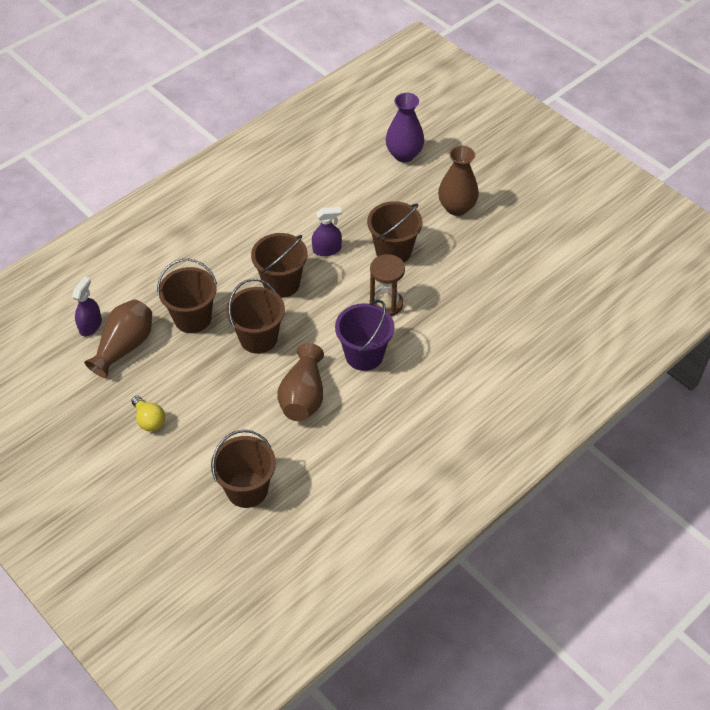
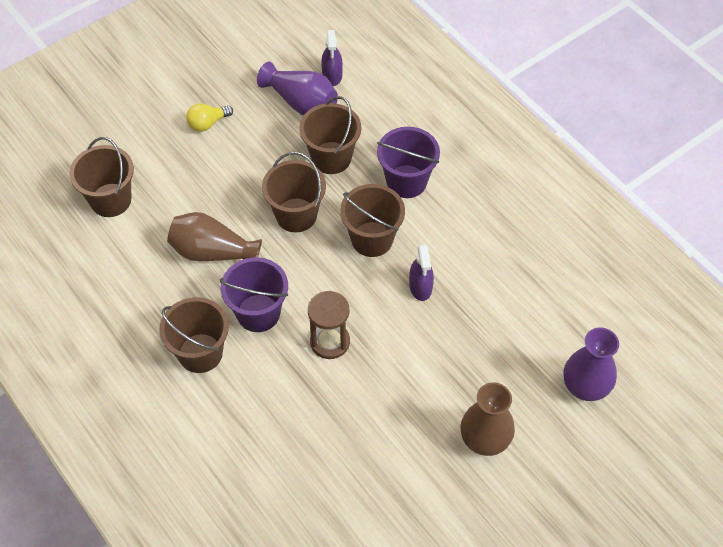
camera: 95 degrees right, 5 degrees up
(90, 325) = (332, 75): purple spray bottle -> purple spray bottle turned 60 degrees clockwise
(124, 347) = (301, 102): brown vase -> purple vase
(218, 264) = (406, 181): none -> purple bucket
(393, 251) = (412, 357): brown bucket -> brown bucket (200, 353)

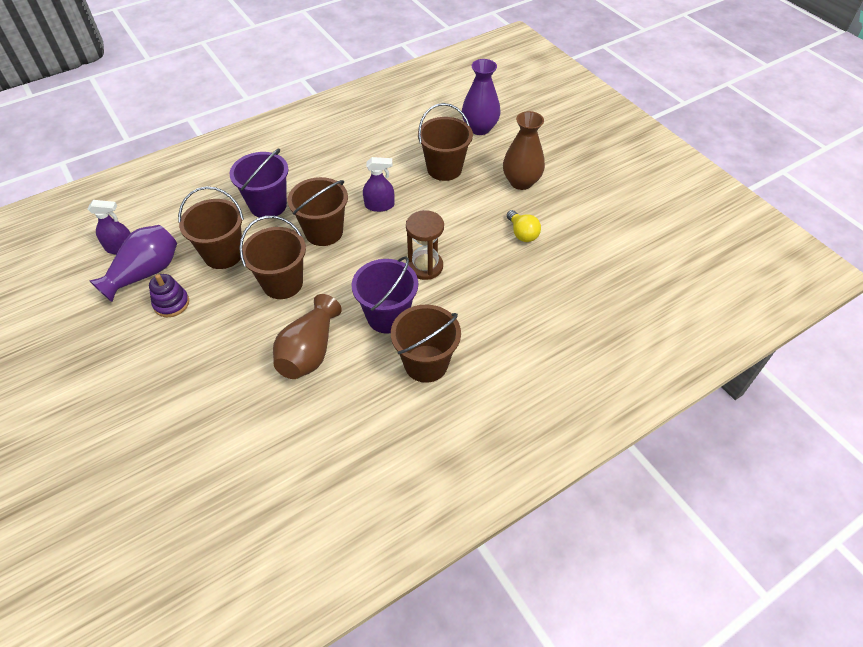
camera: 85 degrees left, 5 degrees down
(111, 200) = (213, 449): brown bucket -> brown bucket (444, 169)
(207, 123) = (139, 353): yellow light bulb -> yellow light bulb (522, 233)
(265, 132) = (171, 303): none -> purple stacking toy

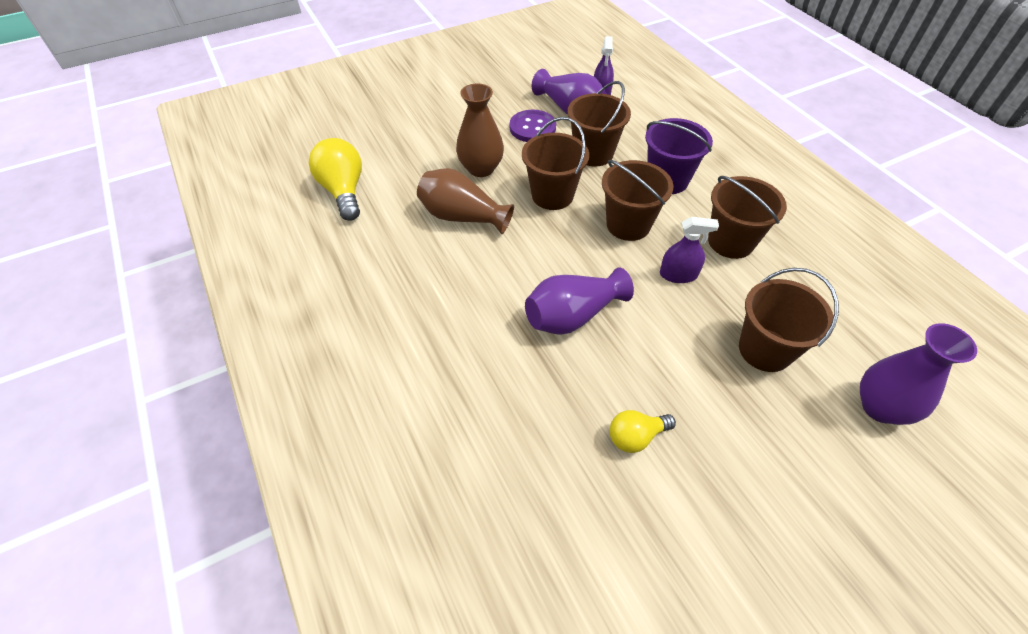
camera: 95 degrees right, 0 degrees up
(171, 303) = (532, 128): purple stacking toy -> purple button
(261, 473) = (343, 191): none -> yellow light bulb
(379, 205) = (678, 274): purple spray bottle -> purple spray bottle turned 90 degrees counterclockwise
(387, 316) = (499, 277): purple bucket -> none
(425, 266) = (573, 315): brown hourglass -> purple vase
(426, 363) = (429, 308): brown bucket -> brown bucket (730, 242)
(521, 182) = (754, 452): brown vase -> brown vase (481, 168)

